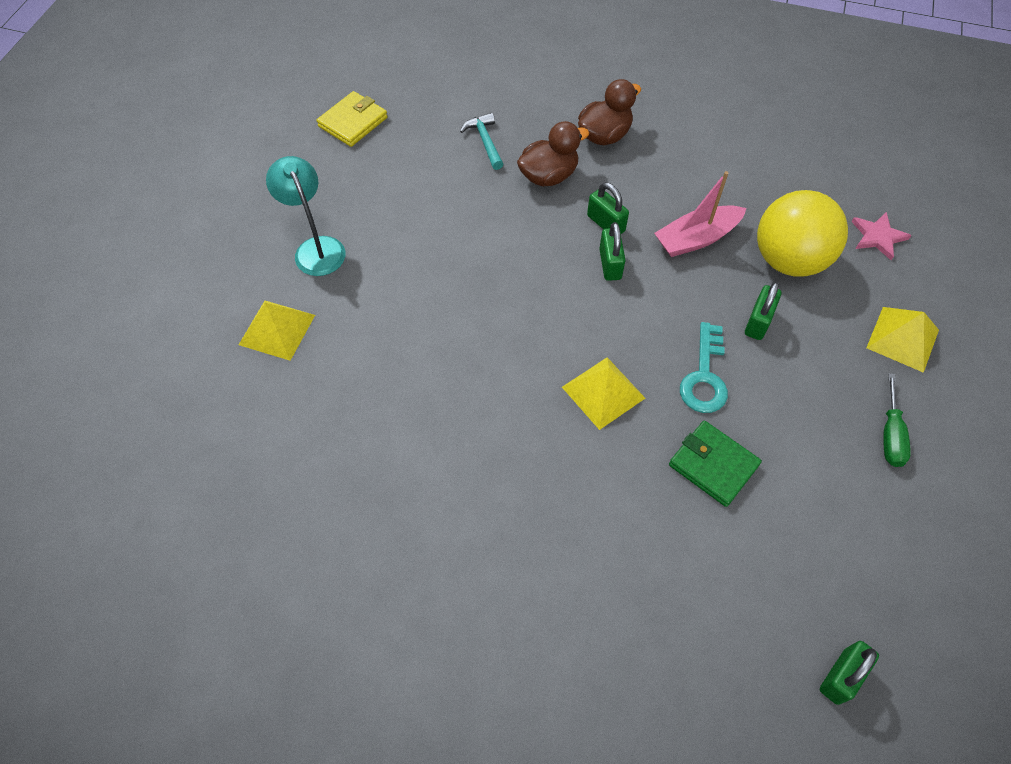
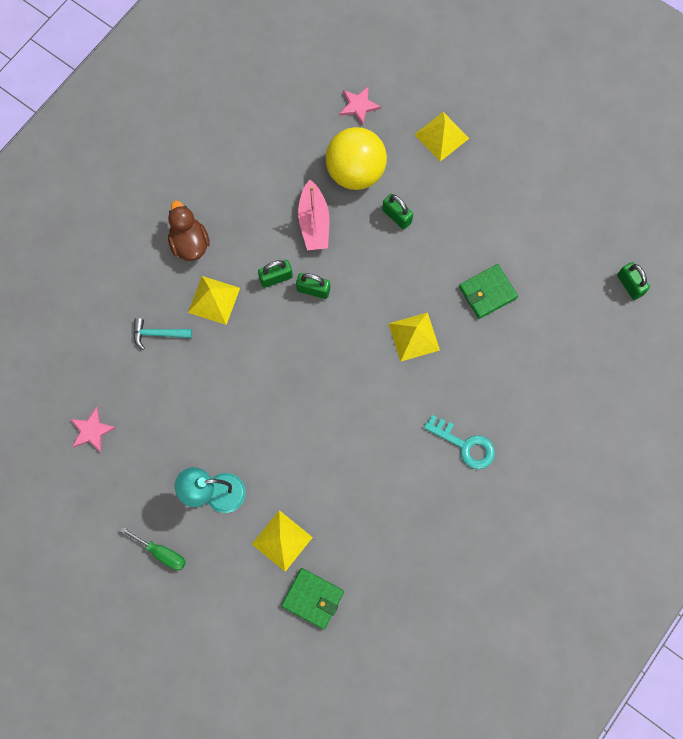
camera: 70 degrees left, 15 degrees up
(210, 385) = (313, 598): none -> green wallet
(353, 122) = (91, 431): yellow wallet -> pink star
(548, 176) = (214, 300): brown duck -> yellow pyramid
(704, 376) = (424, 269): turquoise key -> turquoise key (465, 445)
(890, 434) = (503, 181): green screwdriver -> green screwdriver (161, 553)

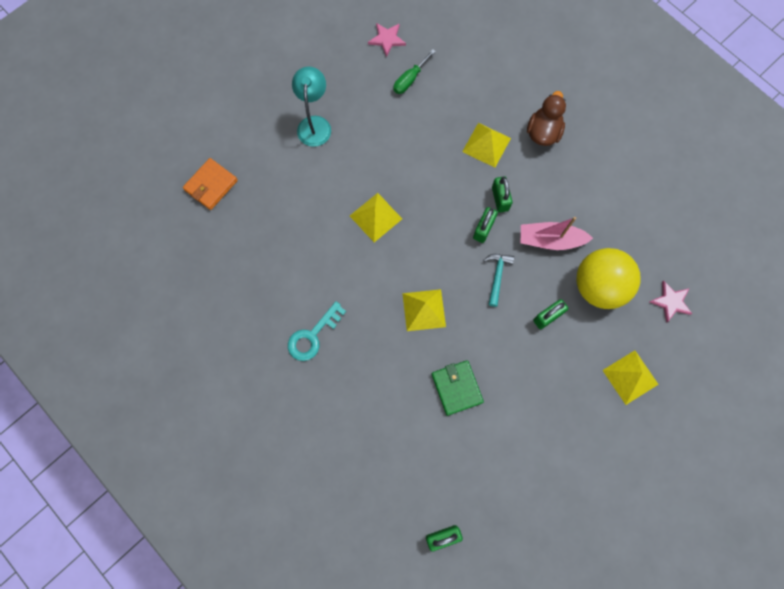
camera: 100 degrees right, 0 degrees up
(158, 334) = (462, 97): turquoise hammer -> turquoise hammer (497, 276)
(161, 553) = (276, 78): green screwdriver -> green screwdriver (410, 79)
(190, 243) = (543, 132): brown duck -> brown duck turned 60 degrees counterclockwise
(282, 540) = (264, 168): yellow pyramid -> yellow pyramid (375, 217)
(313, 598) = (211, 185): green wallet -> orange wallet

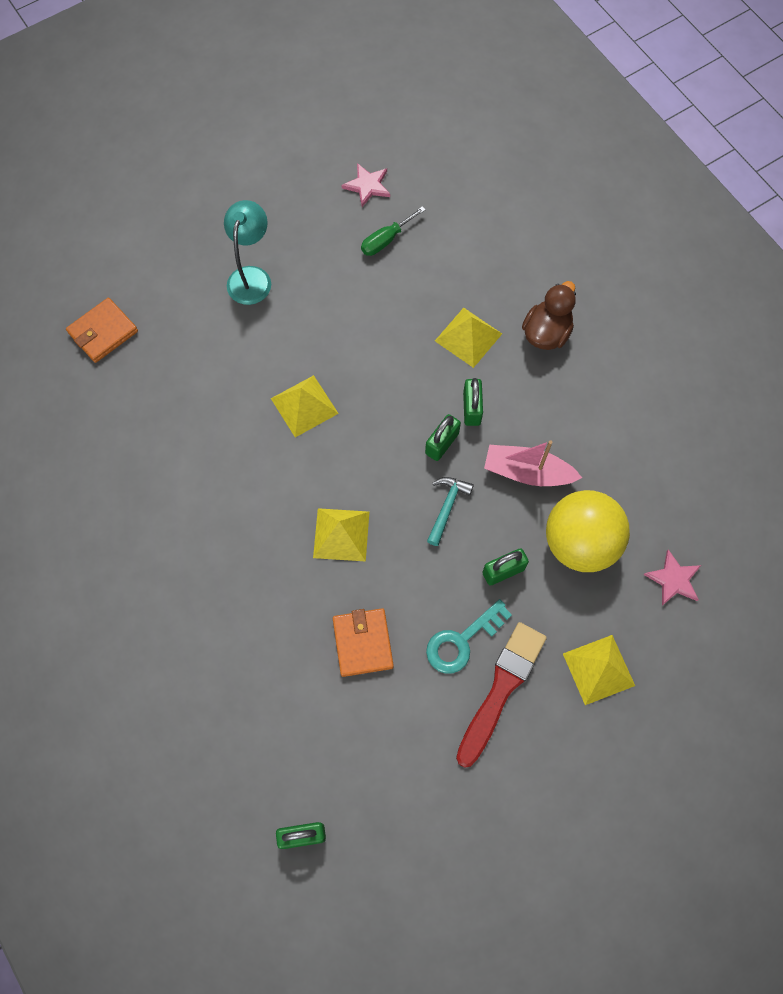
camera: 10 degrees right, 5 degrees down
(313, 335) = (189, 543): turquoise key -> turquoise key (462, 641)
(457, 388) = (363, 643): green wallet -> orange wallet
(563, 403) = (501, 689): none -> red brush

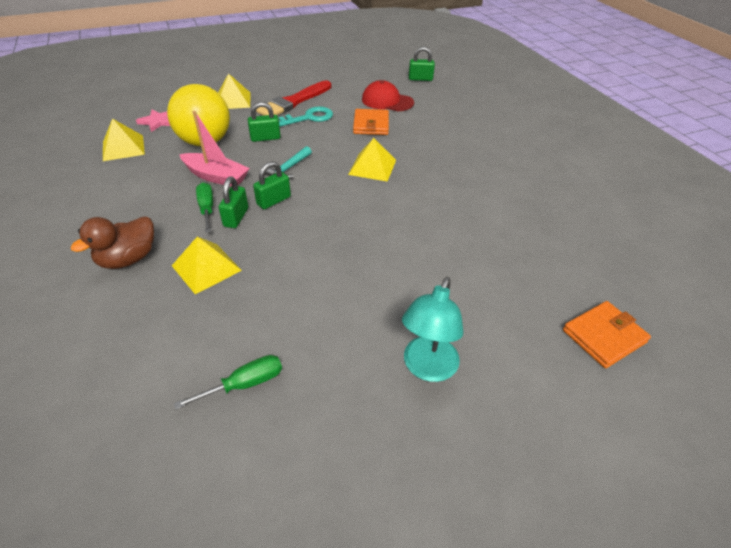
camera: 170 degrees left, 25 degrees down
(304, 405) = (385, 241): yellow pyramid -> yellow pyramid (123, 148)
(350, 728) = (387, 101): none -> red cap
(367, 186) = (236, 474): pink star -> none
(509, 415) = (207, 209): none -> green screwdriver

